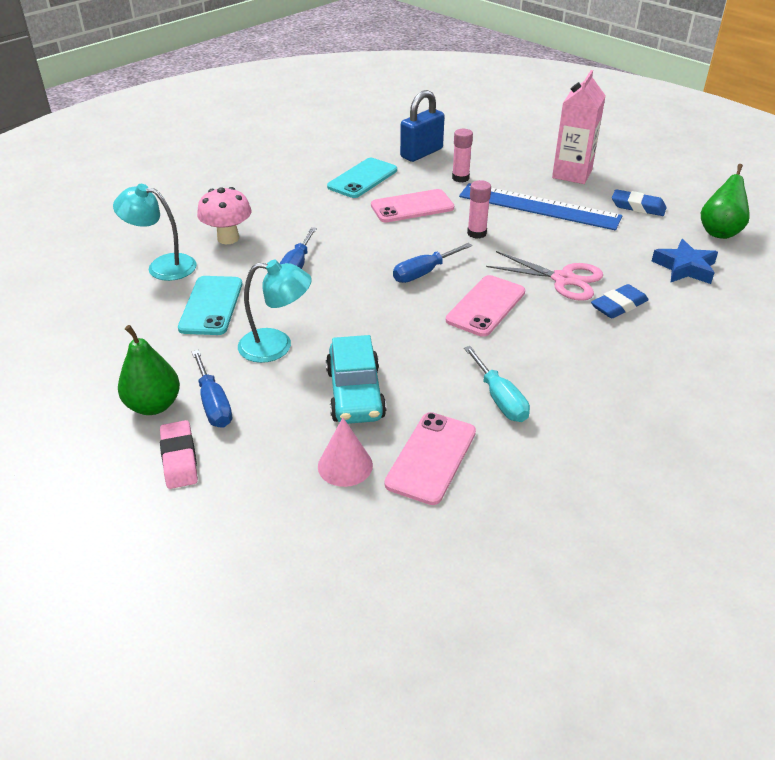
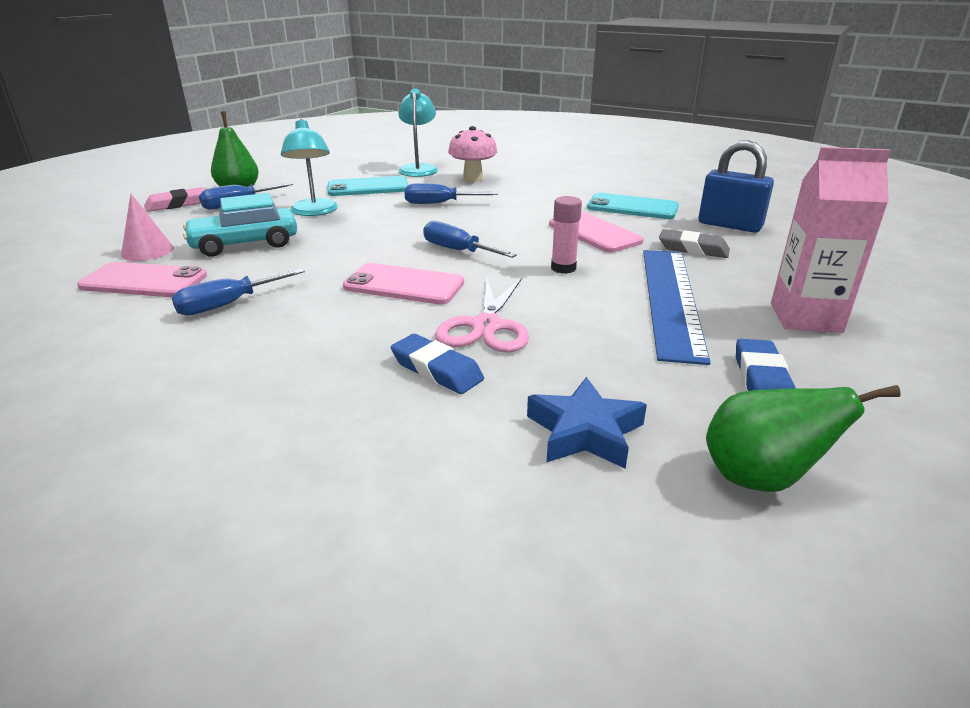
camera: 75 degrees right, 10 degrees down
(460, 178) = (693, 249): pink glue stick -> grey eraser
(500, 399) = (228, 304): turquoise screwdriver -> blue screwdriver

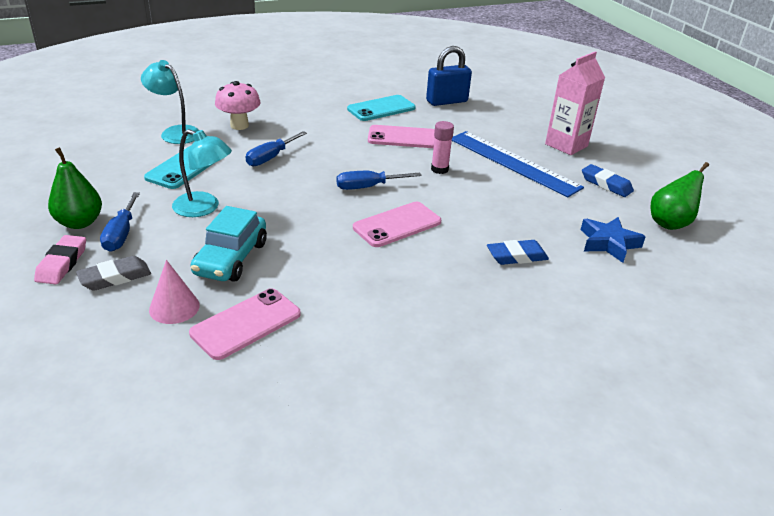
camera: 55 degrees left, 5 degrees up
(228, 304) = (343, 298): blue screwdriver -> none
(486, 326) = (484, 223): pink scissors -> none
(693, 249) = (463, 126): grey eraser -> grey eraser (115, 277)

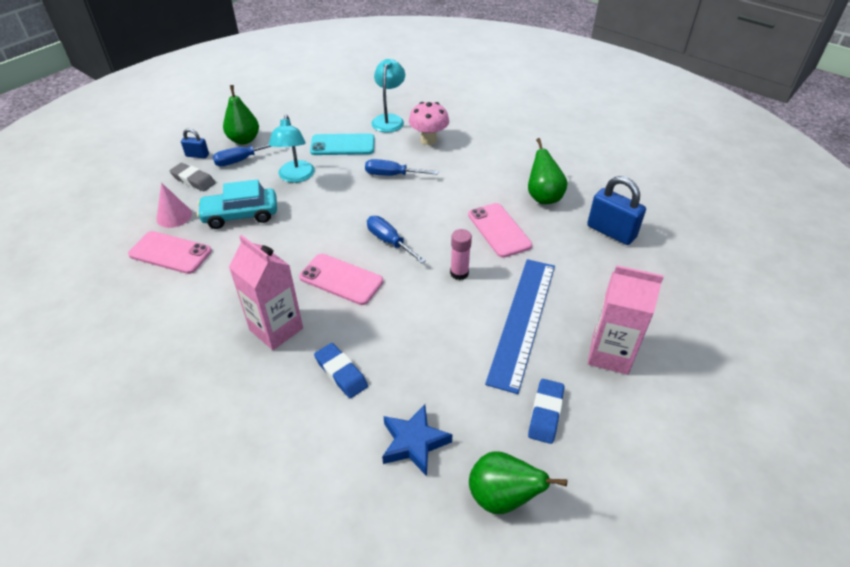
camera: 65 degrees right, 10 degrees up
(62, 263) = (197, 155): pink eraser -> blue padlock
(381, 109) = (543, 197): turquoise phone -> green pear
(436, 277) = (276, 329): none -> pink carton

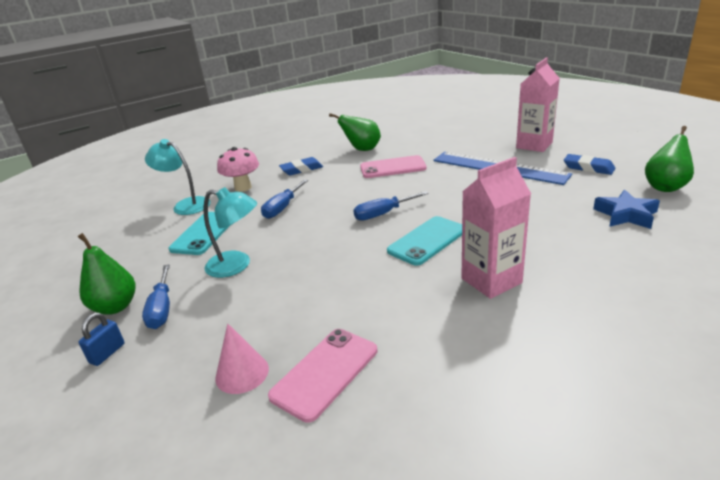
camera: 70 degrees left, 15 degrees down
(193, 180) = (168, 355): grey eraser -> none
(240, 215) = (282, 308): turquoise car -> none
(341, 279) = (427, 241): pink phone -> turquoise phone
(341, 373) = (553, 244): blue eraser -> blue eraser (301, 169)
(459, 273) = (439, 186): pink glue stick -> none
(611, 232) = (414, 133): blue padlock -> none

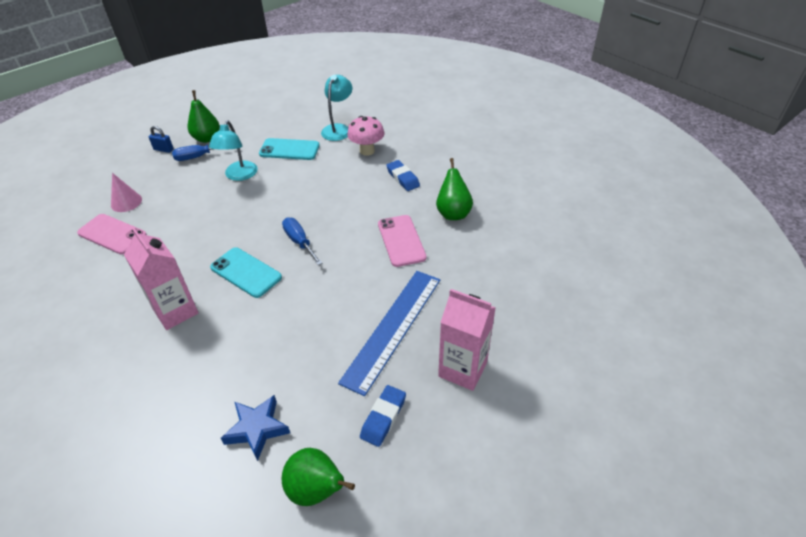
camera: 80 degrees right, 15 degrees up
(282, 208) = (323, 181): blue screwdriver -> none

